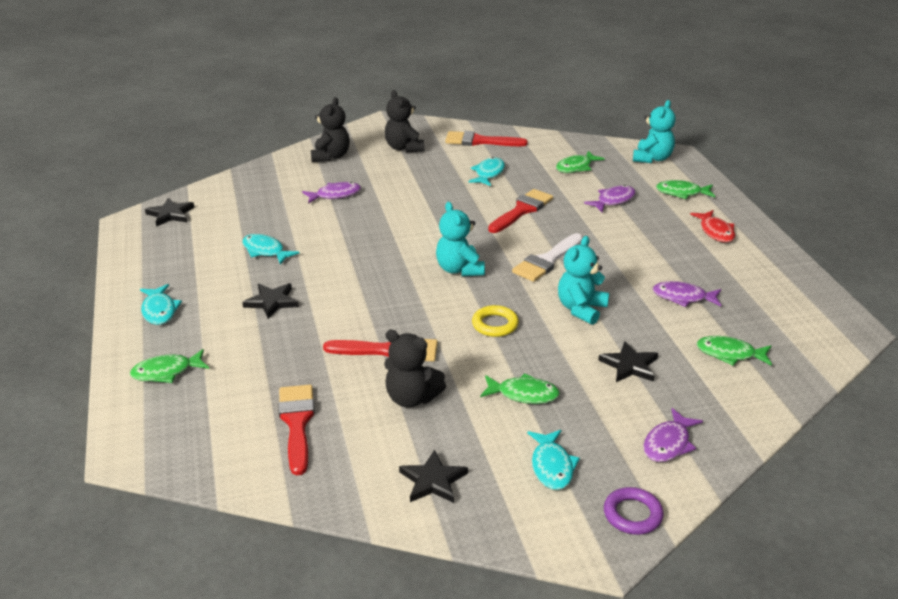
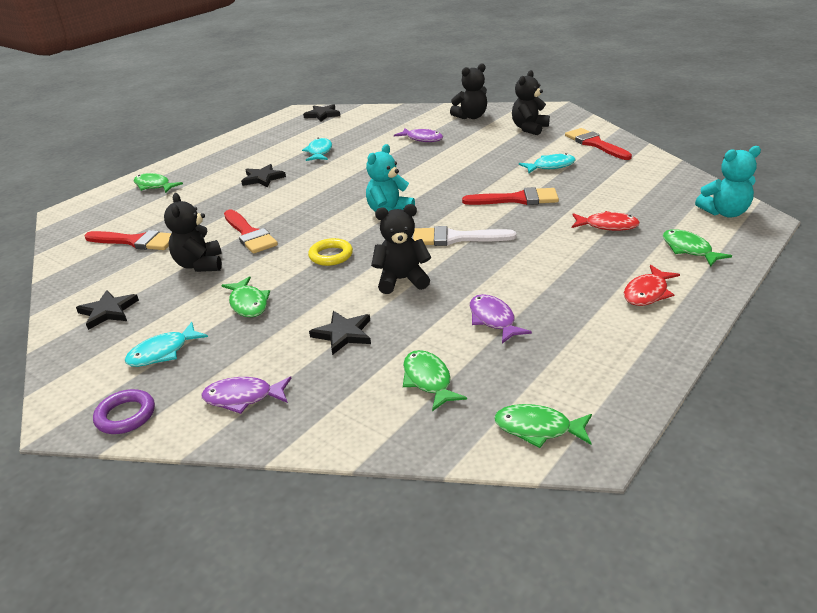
camera: 55 degrees right, 0 degrees up
(159, 310) = (215, 157): turquoise fish -> none
(297, 423) = (136, 241): red brush -> red brush turned 60 degrees clockwise
(576, 167) = (633, 190): green fish -> green fish (538, 428)
(581, 309) = (402, 280): turquoise teddy bear -> black teddy bear
(613, 200) = (607, 226): purple fish -> red fish

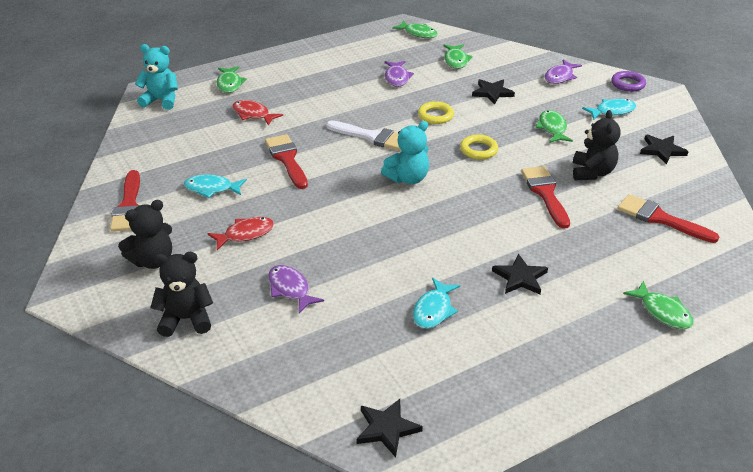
camera: 160 degrees left, 5 degrees up
(243, 397) = (560, 77): purple fish -> purple fish turned 105 degrees clockwise
(402, 280) = (435, 115): black teddy bear -> yellow ring
(517, 199) = (287, 159): red brush -> red brush turned 45 degrees clockwise
(647, 293) = (293, 68): red fish -> red fish (245, 234)

